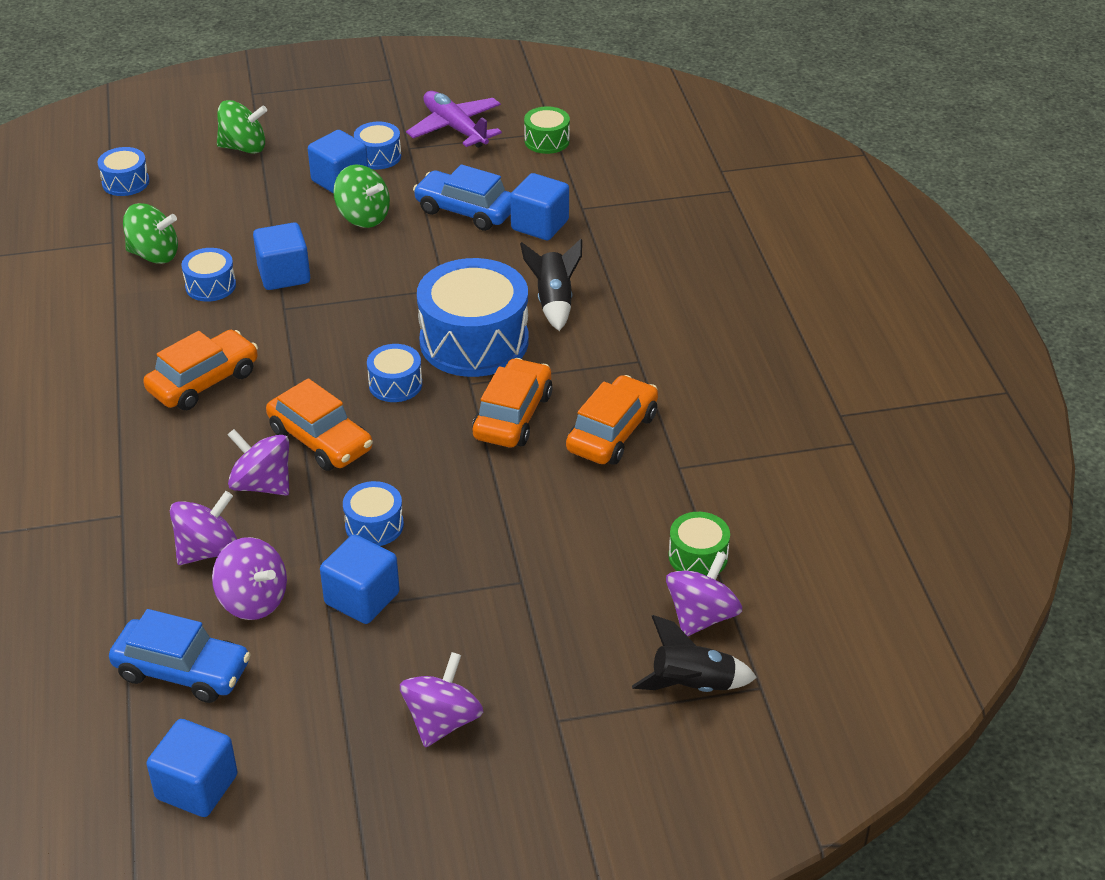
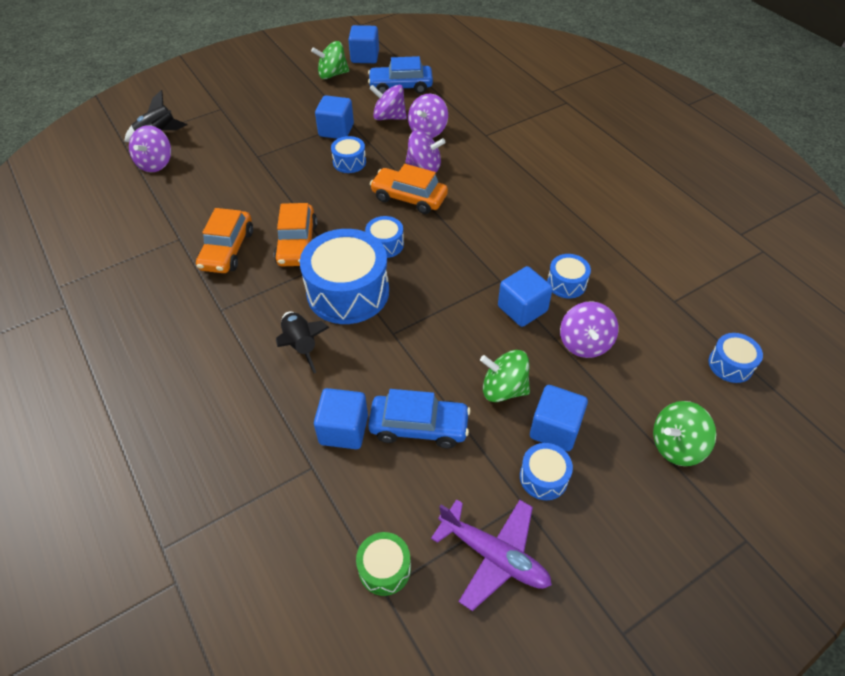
camera: 160 degrees right, 10 degrees up
(154, 255) = (632, 298): green spinning top -> green spinning top (332, 74)
(203, 381) = (507, 213): orange car -> none
(442, 721) = (273, 96): purple spinning top -> purple spinning top (584, 343)
(698, 556) = (161, 191): green drum -> none

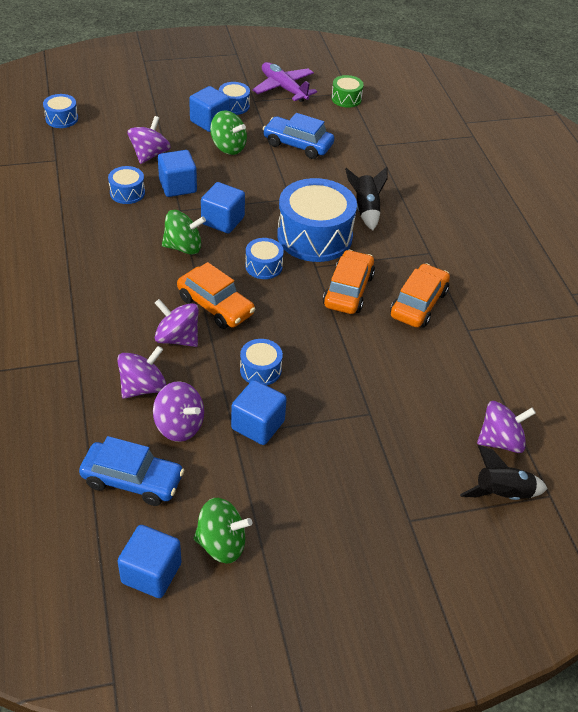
camera: 165 degrees left, 5 degrees down
(156, 163) = (500, 441): purple spinning top -> purple spinning top turned 45 degrees clockwise
(344, 429) = (349, 156): blue cube -> blue cube (223, 221)
(676, 445) = (141, 97): green spinning top -> green spinning top (183, 247)

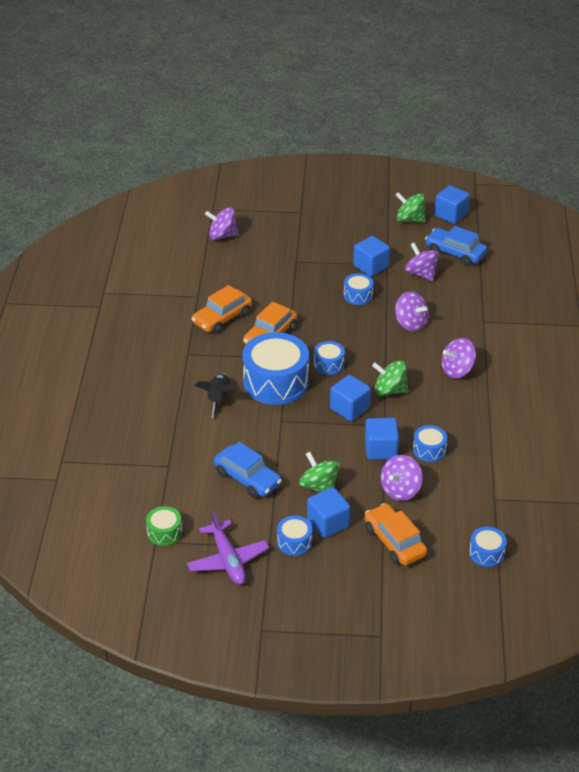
camera: 160 degrees left, 5 degrees down
(143, 387) = (440, 298): purple spinning top -> purple spinning top (457, 370)
(216, 306) = (376, 341): orange car -> orange car (394, 542)
(502, 494) = (240, 214): black rocket -> none

